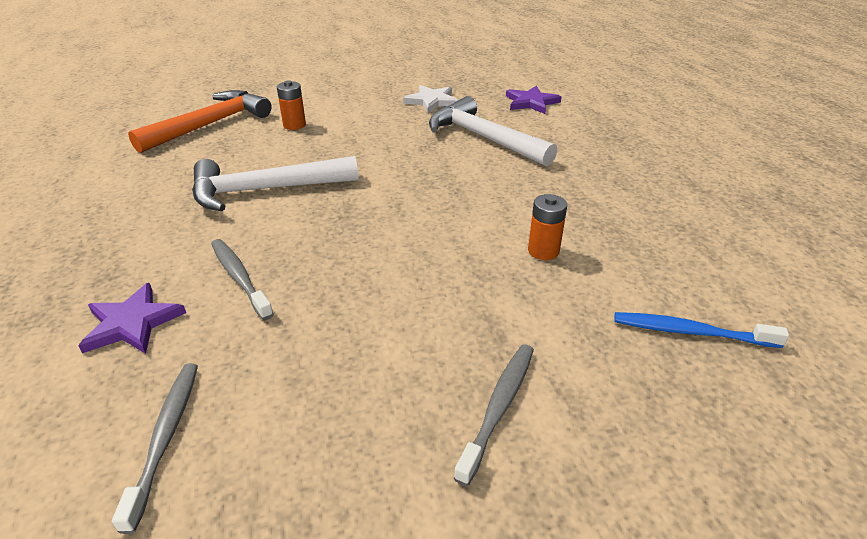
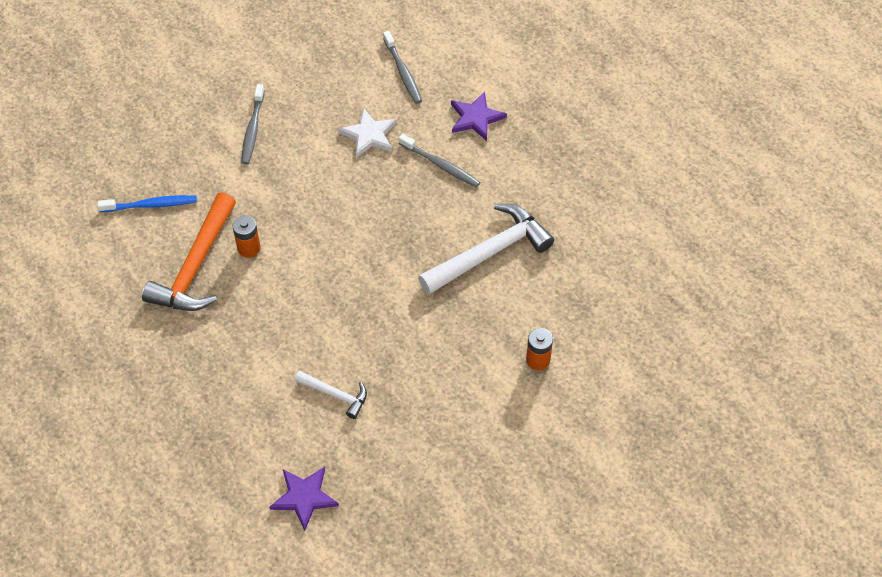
camera: 160 degrees right, 20 degrees up
(210, 125) = (622, 334): orange hammer -> orange hammer (195, 266)
(432, 101) = (420, 463): white star -> white star (369, 135)
(484, 138) = (335, 395): white hammer -> white hammer, size x0.51

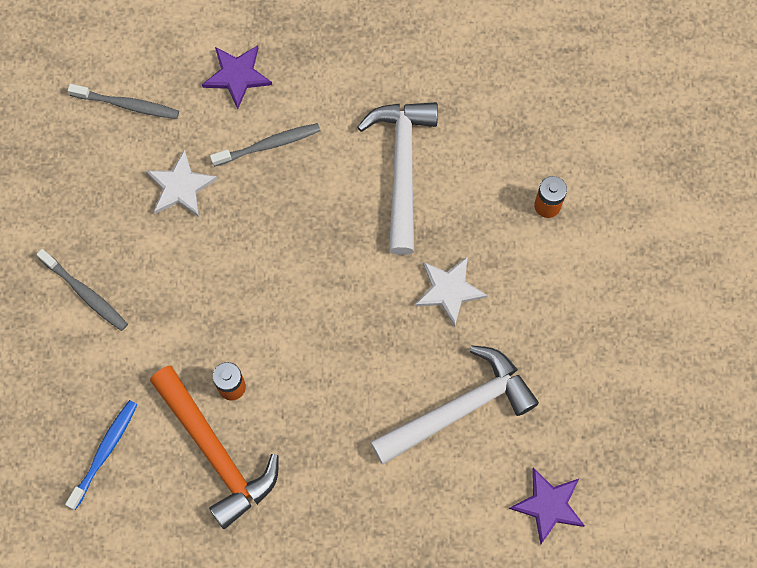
camera: 55 degrees left, 15 degrees up
(335, 395) = (459, 409): white hammer -> white hammer, size x1.95
(421, 336) = (449, 290): none -> white star

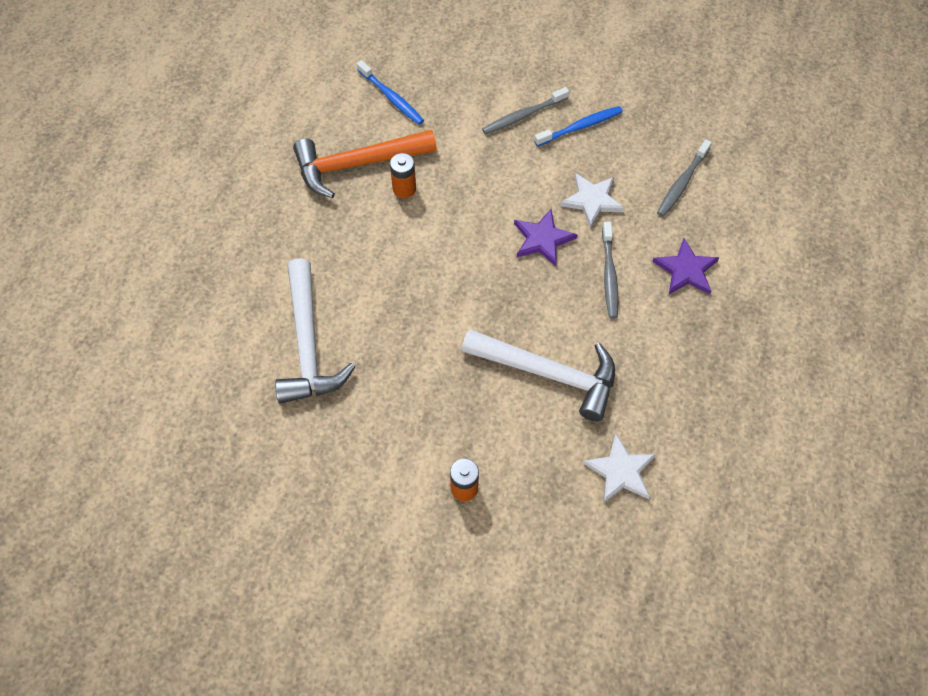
camera: 110 degrees right, 10 degrees down
(82, 227) = (580, 127): none -> blue toothbrush
(449, 290) = (416, 373): white star -> white star (620, 471)
(548, 505) = (193, 384): purple star -> purple star (542, 239)

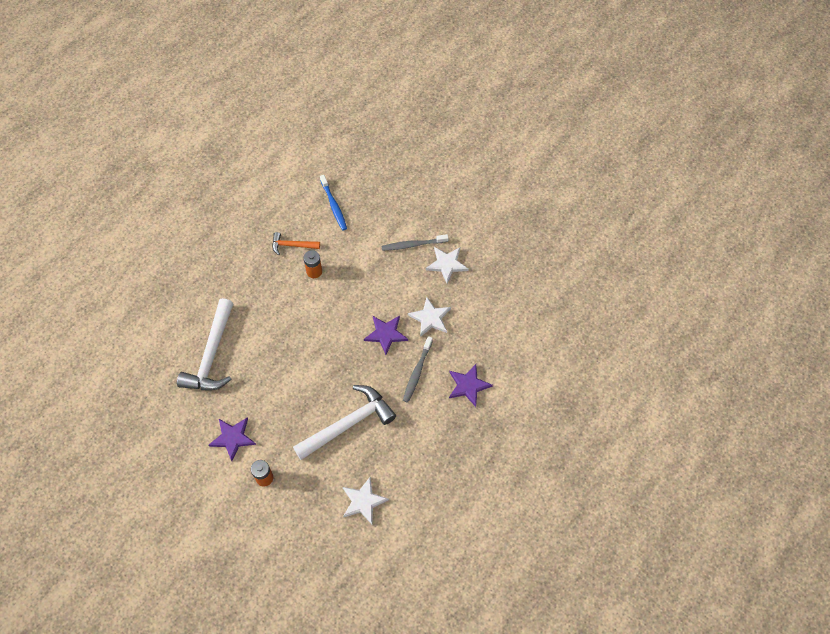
camera: 20 degrees right, 0 degrees up
(357, 164) = (292, 245): orange hammer -> orange hammer, size x0.51
(392, 448) = (232, 438): none -> purple star
(548, 373) = (348, 424): white hammer -> white hammer turned 75 degrees counterclockwise
(580, 127) = (447, 264): blue toothbrush -> white star
(682, 183) = (495, 325): grey toothbrush -> none

